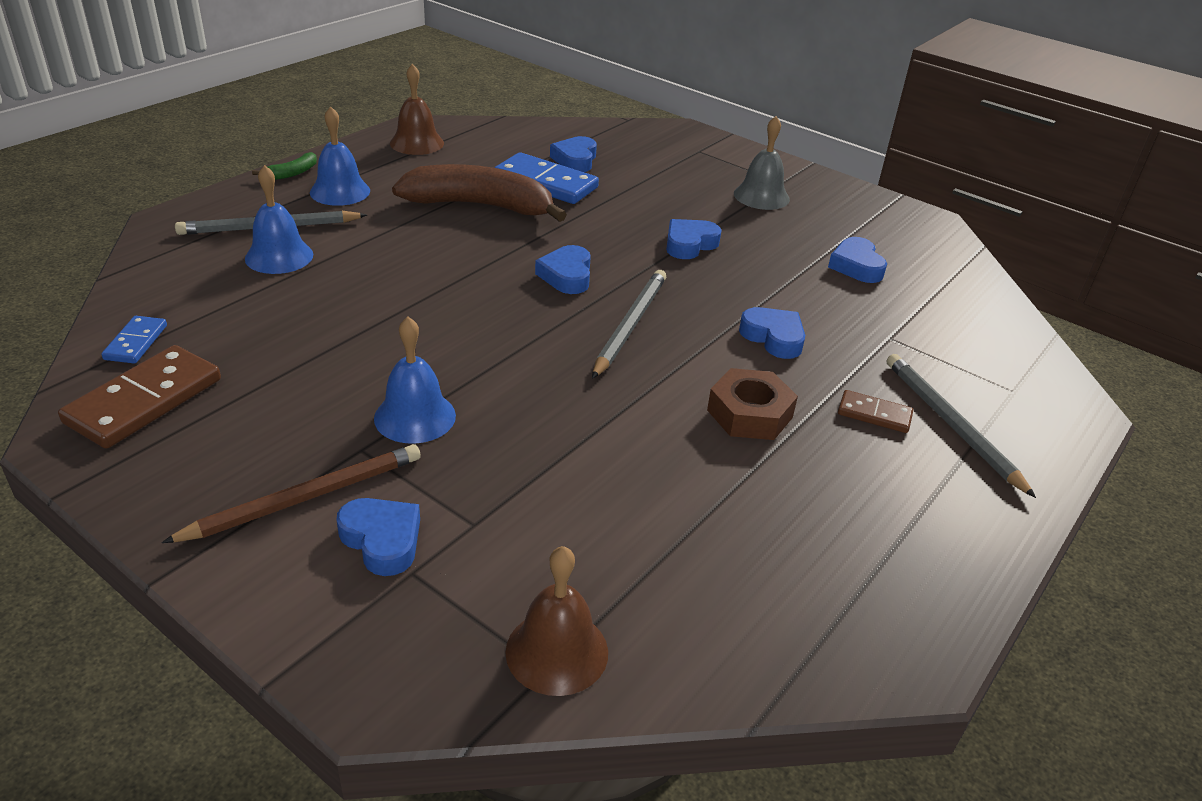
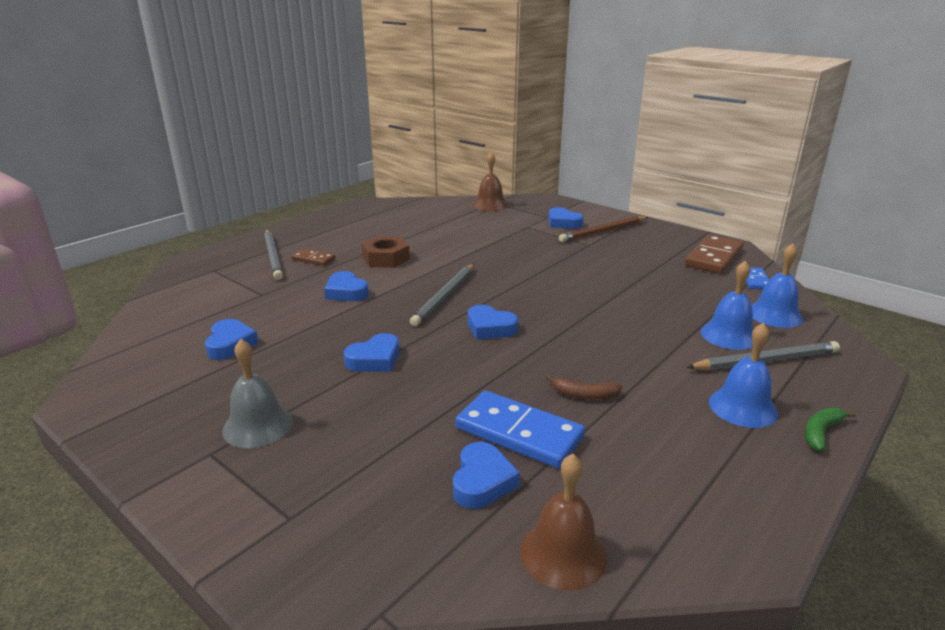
camera: 175 degrees left, 10 degrees down
(415, 416) = (569, 254): blue bell -> blue bell (774, 315)
(417, 143) = (717, 505): brown bell -> brown bell (563, 553)
(480, 206) = (584, 395): brown banana -> brown banana, size x0.41
(566, 275) = (490, 328): blue heart -> blue heart turned 120 degrees clockwise

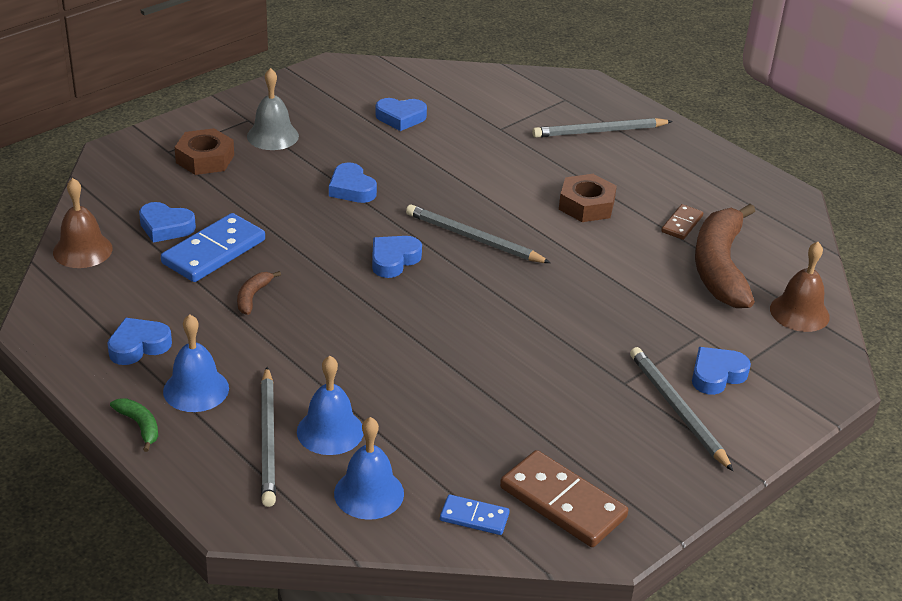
camera: 95 degrees right, 10 degrees up
(313, 259) = (588, 157): brown domino -> brown domino (682, 224)
(313, 475) = (205, 159): none -> brown nut
(346, 292) = (496, 176): blue heart -> blue heart (138, 346)
(452, 221) = (720, 267): none -> brown banana
(603, 231) = (677, 410): brown pencil -> grey pencil

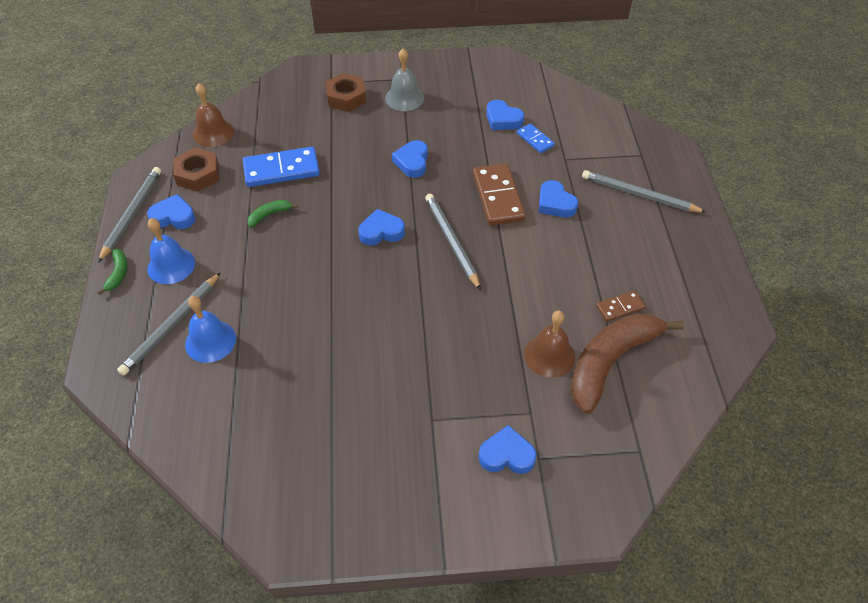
camera: 40 degrees right, 15 degrees up
(166, 227) = (273, 138): blue heart -> blue heart (555, 203)
(253, 297) = (269, 215): brown banana -> green banana
(369, 493) = (184, 402): blue bell -> none
(474, 517) = (224, 462): blue domino -> blue domino (535, 140)
(562, 503) = (288, 490): brown domino -> brown domino (498, 197)
(586, 205) = (562, 254): brown nut -> brown nut (198, 174)
(677, 410) = (445, 466): grey pencil -> grey pencil (132, 214)
(799, 312) = (633, 439): brown bell -> brown bell (549, 355)

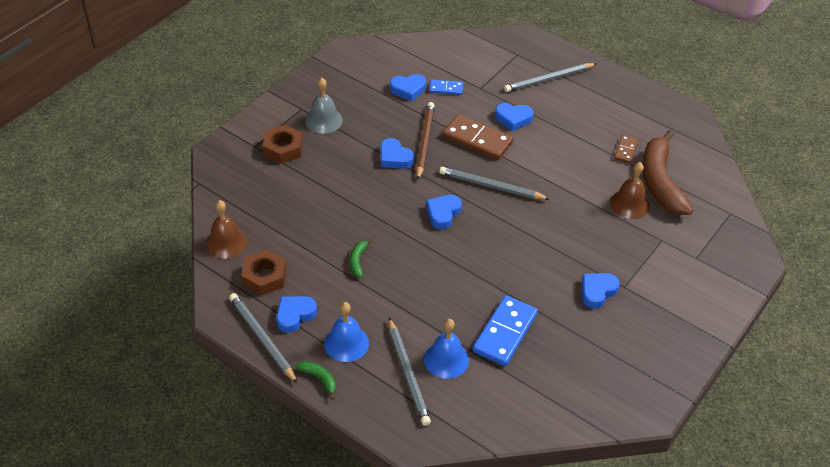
camera: 50 degrees left, 5 degrees down
(281, 169) = (318, 228): blue domino -> blue domino (505, 332)
(453, 167) = (424, 141): none -> brown pencil
(506, 455) = (681, 270): blue heart -> blue heart (597, 292)

